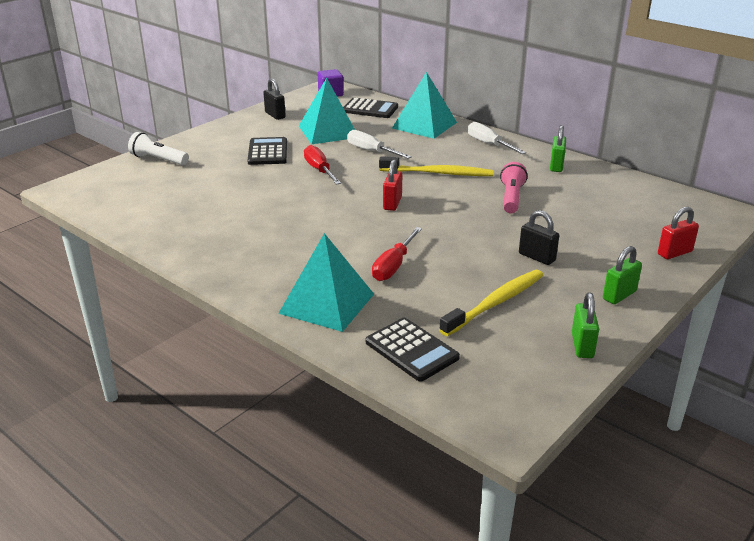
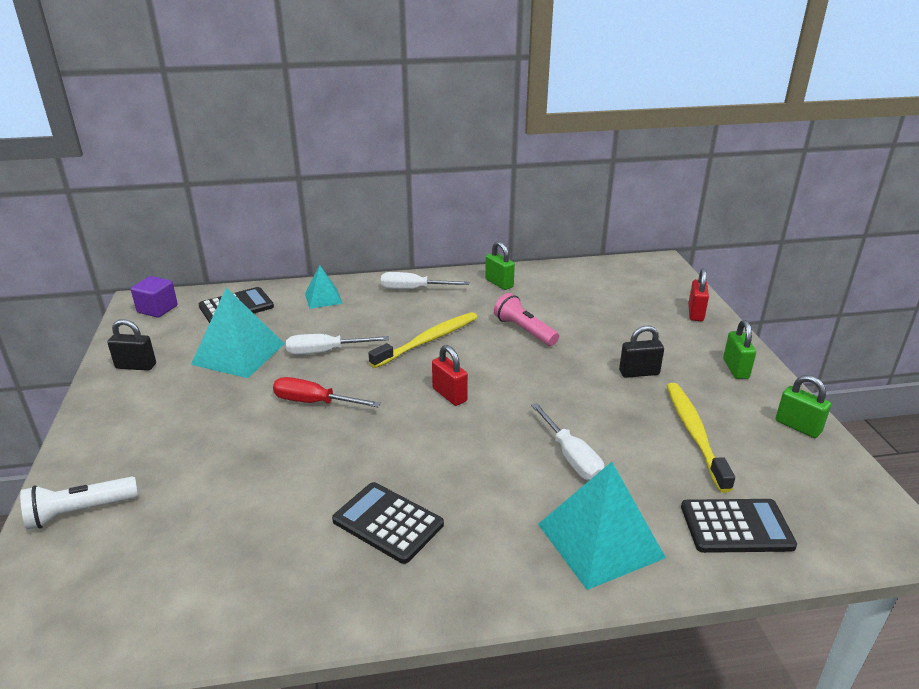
camera: 50 degrees left, 0 degrees up
(267, 152) = (214, 415): black calculator -> black calculator (388, 522)
(393, 266) = (571, 457): red screwdriver -> white screwdriver
(424, 125) = (323, 298): turquoise pyramid -> turquoise pyramid, size x0.56

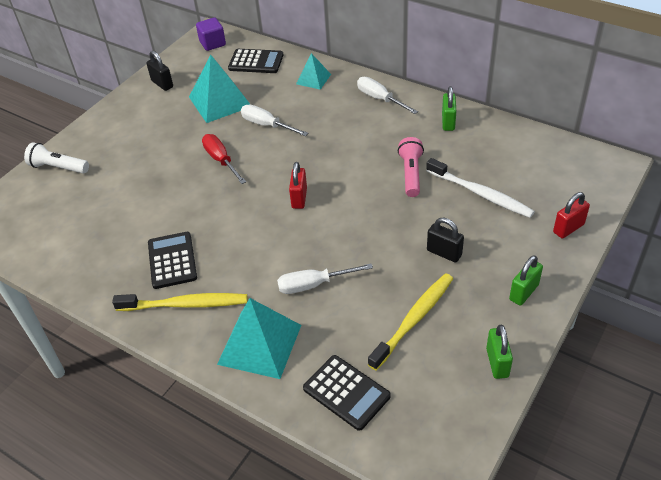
camera: 45 degrees right, 15 degrees up
(428, 341) = (336, 148): yellow toothbrush -> yellow toothbrush (185, 304)
(571, 457) = (313, 285): white screwdriver -> white screwdriver turned 60 degrees clockwise
(600, 319) = (480, 193): none -> white toothbrush

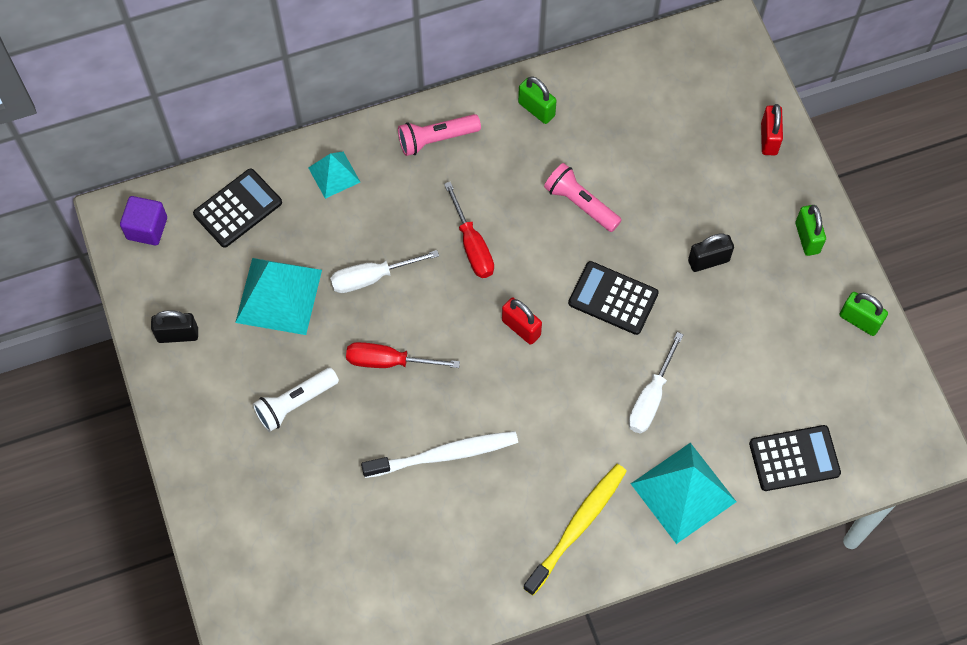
camera: 55 degrees left, 20 degrees up
(58, 167) = (236, 536): white flashlight -> white flashlight (295, 403)
(172, 260) = (504, 503): black calculator -> black calculator (613, 298)
(330, 148) = (472, 245): none -> red screwdriver
(380, 99) = (436, 139): white screwdriver -> pink flashlight
(413, 320) = (763, 347): yellow toothbrush -> none
(480, 193) = (662, 168): white toothbrush -> white toothbrush (443, 455)

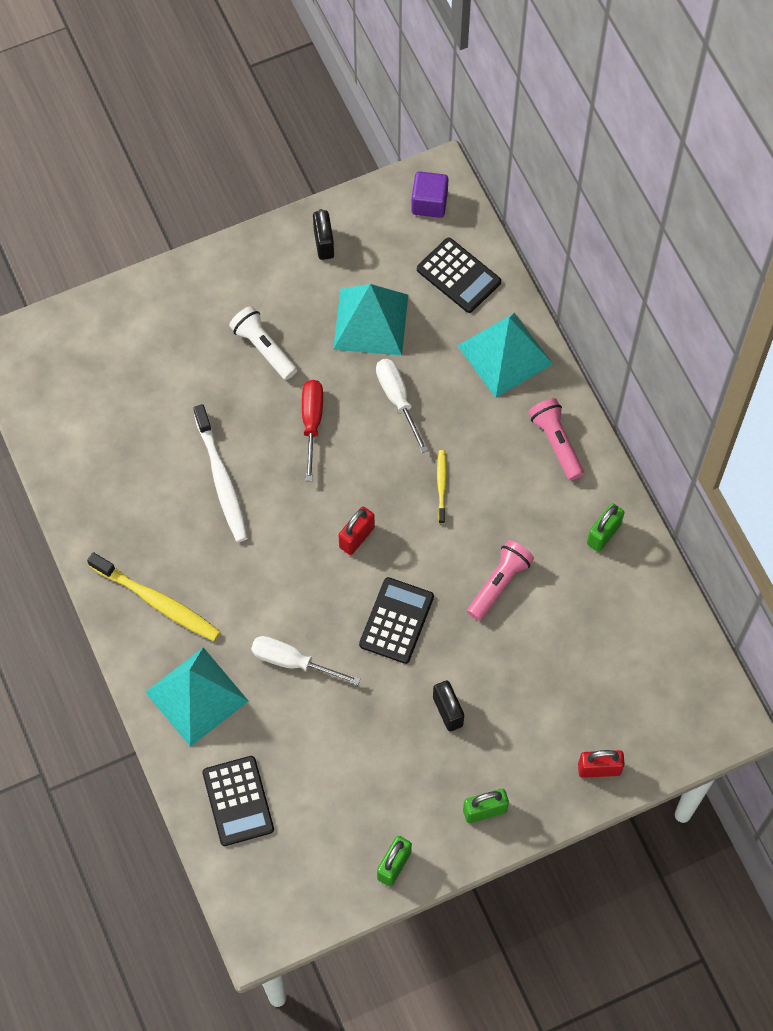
camera: 85 degrees right, 0 degrees up
(334, 174) = (505, 354): turquoise pyramid -> turquoise pyramid, size x1.78
(472, 245) = (441, 486): red screwdriver -> yellow toothbrush

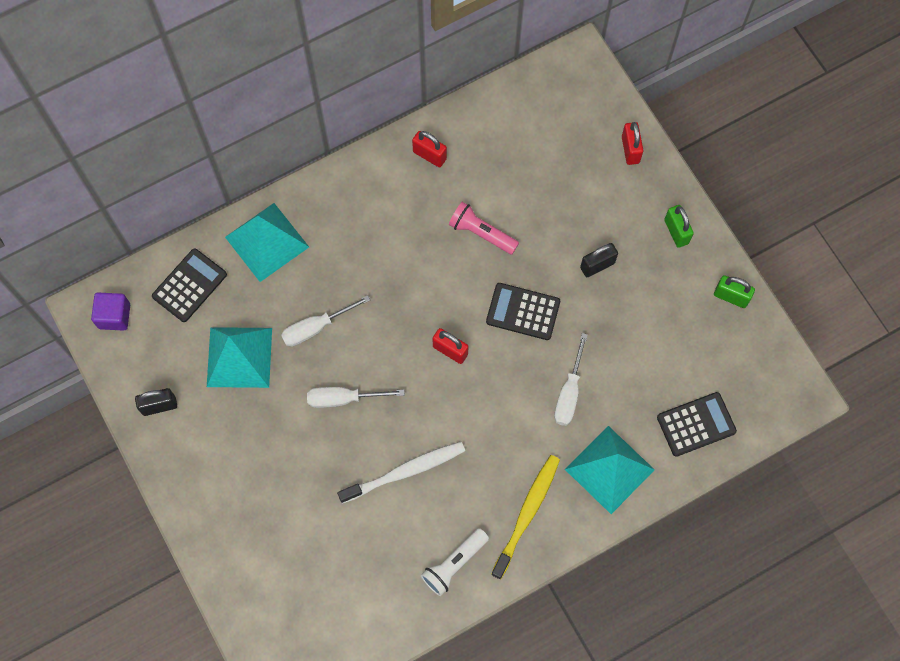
camera: 95 degrees left, 5 degrees up
(264, 348) = (271, 448): white flashlight -> white flashlight (454, 564)
(312, 423) = (343, 399): red screwdriver -> white screwdriver
(441, 486) = (396, 285): yellow toothbrush -> none
(556, 443) = (349, 196): pink flashlight -> none
(603, 534) = (429, 155): green padlock -> red padlock

